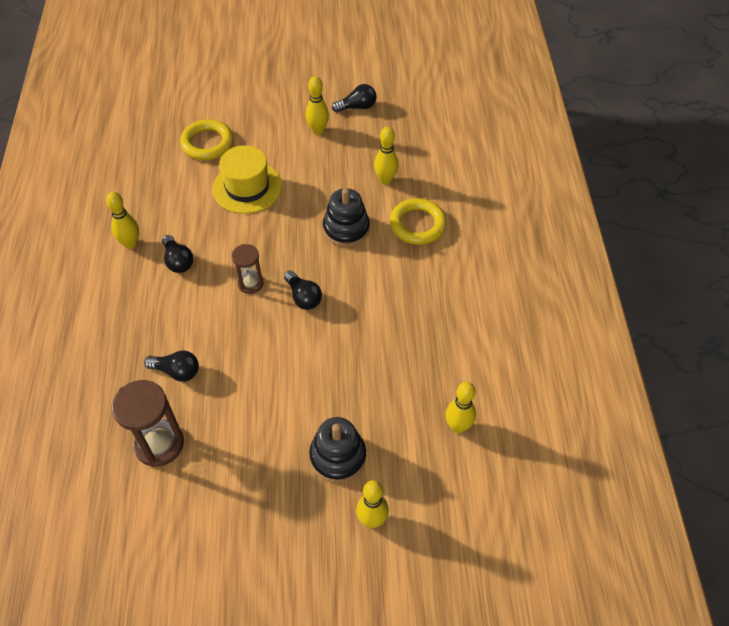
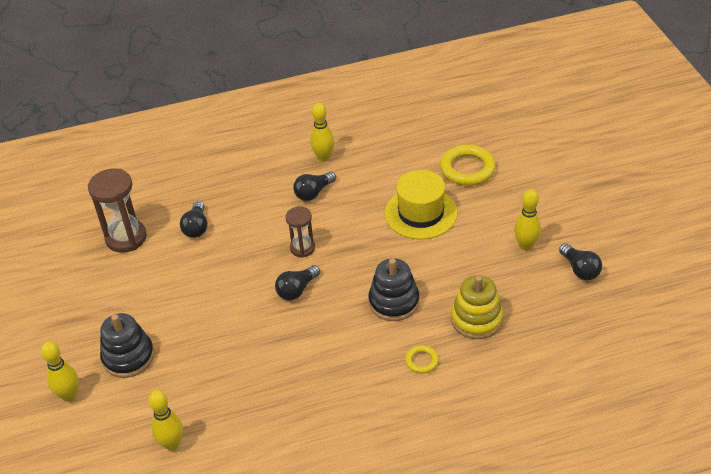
camera: 80 degrees right, 10 degrees down
(385, 180) = (476, 319): yellow bowling pin -> yellow stacking toy
(417, 225) = (421, 361): yellow ring -> yellow ring, size x0.51

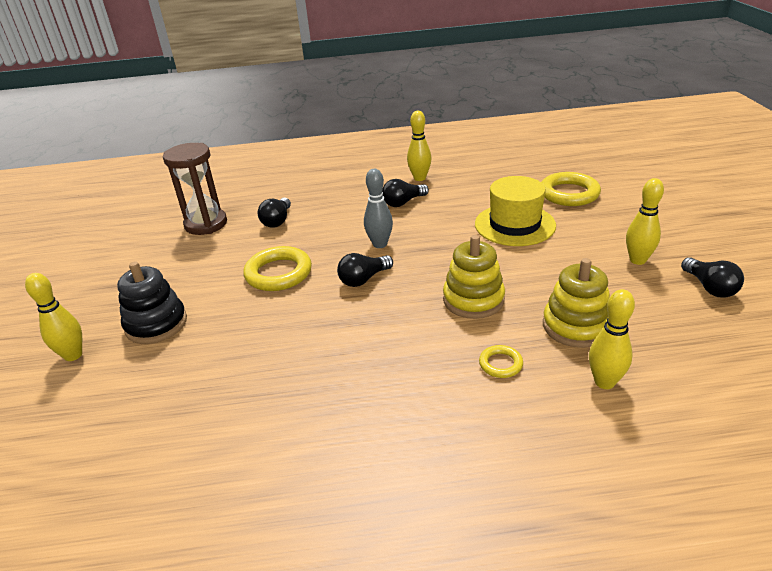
camera: 10 degrees right, 10 degrees down
(172, 444) = (160, 423): yellow bowling pin -> yellow bowling pin (604, 382)
(218, 291) = (278, 273): none -> yellow ring
(302, 248) = (380, 244): brown hourglass -> grey bowling pin
(394, 302) = (473, 300): black stacking toy -> yellow stacking toy

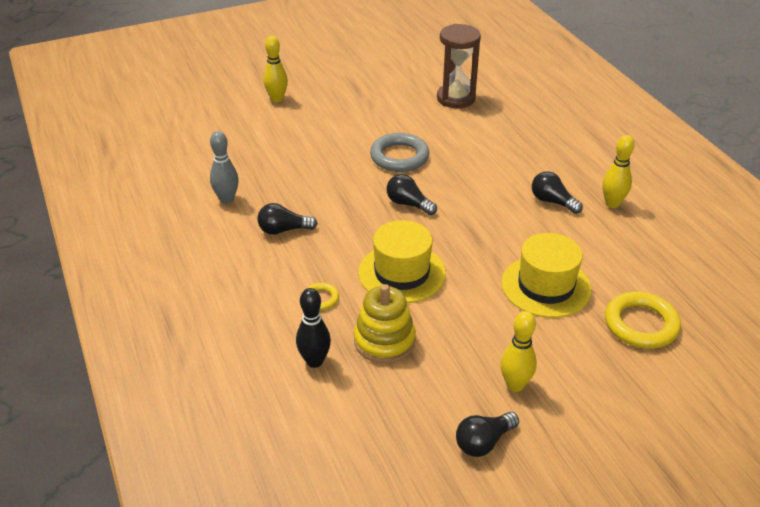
camera: 70 degrees right, 5 degrees up
(156, 324) = (317, 120): black stacking toy -> none
(277, 221) = (479, 134): black light bulb -> black light bulb (284, 230)
(278, 273) = (399, 157): yellow ring -> grey ring
(380, 244) = (467, 202): grey bowling pin -> grey bowling pin (227, 199)
(473, 300) = (402, 273): yellow stacking toy -> yellow hat
(604, 382) = (314, 361): yellow bowling pin -> black bowling pin

